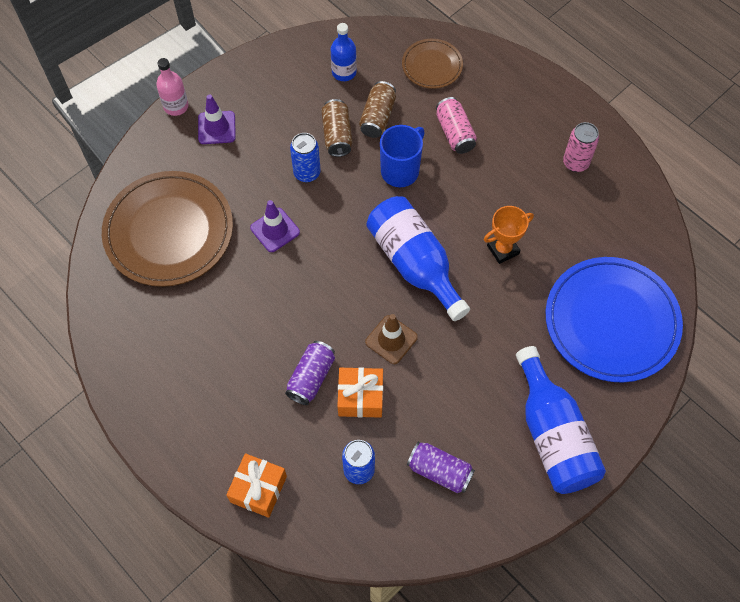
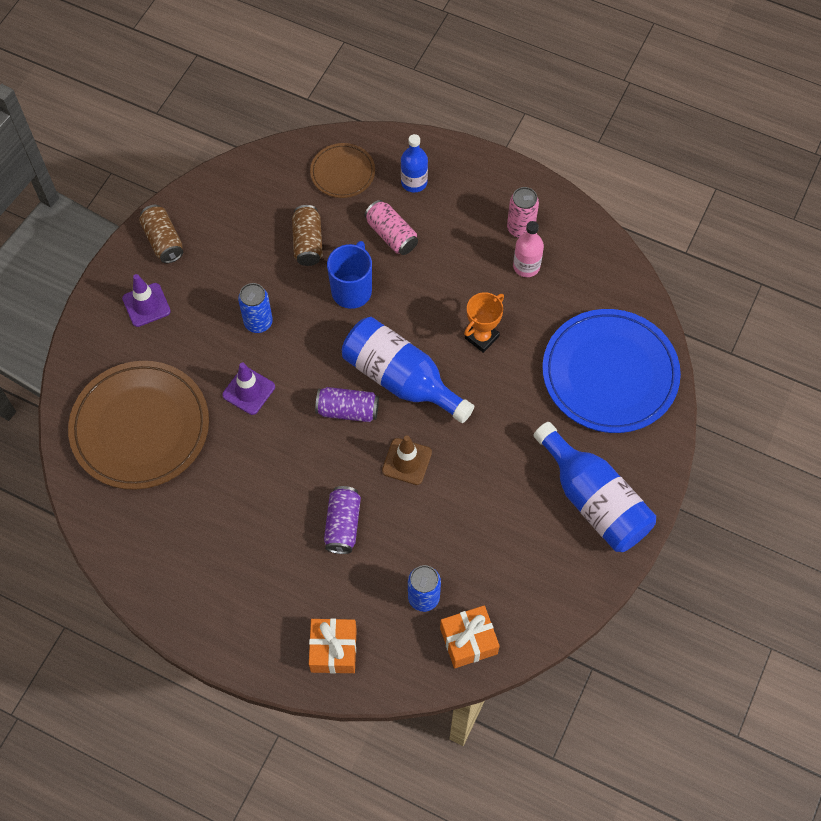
camera: 20 degrees left, 0 degrees up
(176, 106) = (94, 296): pink bottle -> pink bottle (526, 266)
(337, 135) = (274, 274): brown can -> brown can (163, 241)
(344, 72) = (255, 206): blue bottle -> blue bottle (414, 182)
(360, 397) = (398, 527): orange gift -> orange gift (468, 641)
(439, 471) = (501, 571): purple can -> purple can (347, 410)

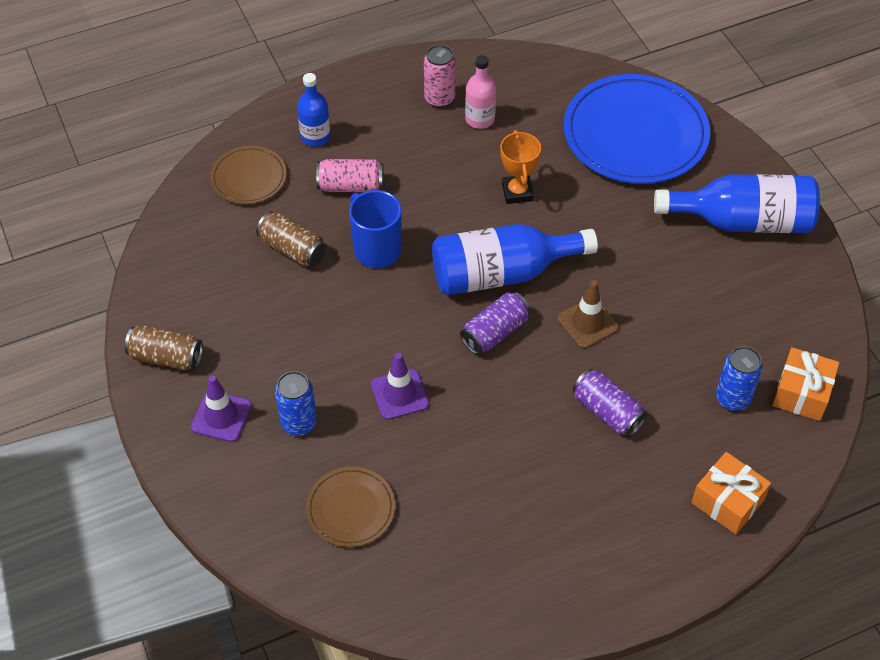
camera: 50 degrees left, 10 degrees down
(140, 427) = (350, 509): brown plate -> brown plate, size x0.51
(258, 322) = (335, 340): blue can -> blue can (299, 423)

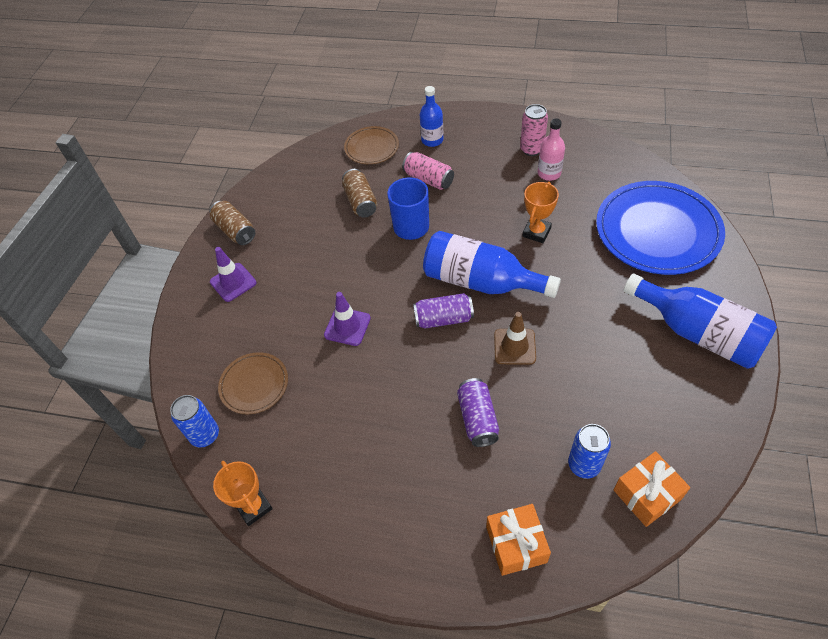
camera: 40 degrees right, 0 degrees up
(299, 423) = (272, 311): blue can -> blue can (205, 435)
(459, 621) = (254, 507): none -> orange trophy

